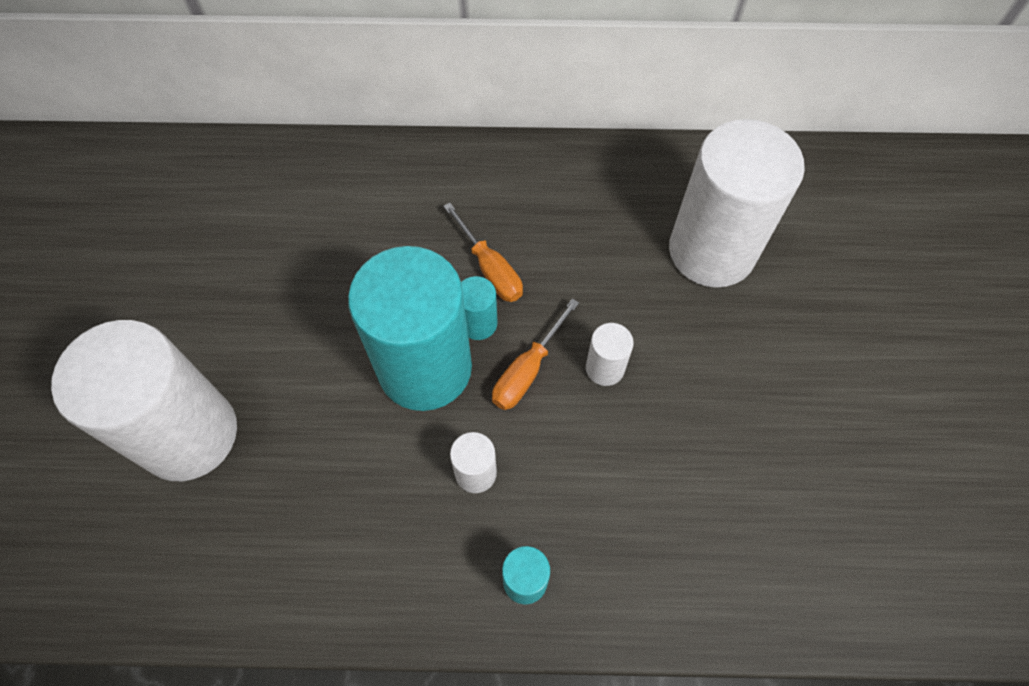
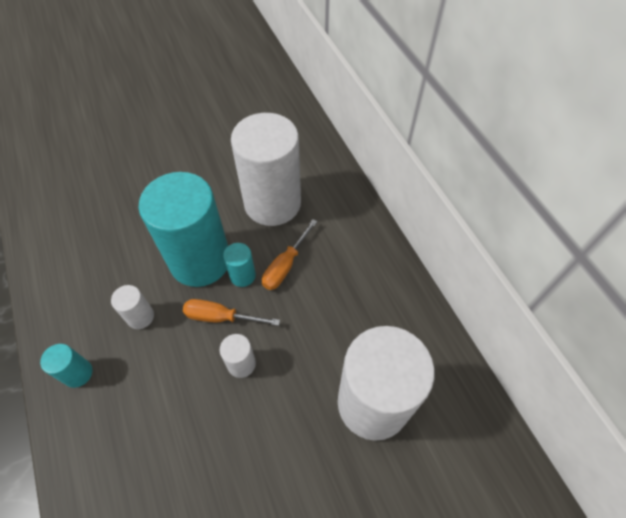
camera: 65 degrees right, 5 degrees down
(189, 434) = (120, 173): white cylinder -> white cylinder (272, 203)

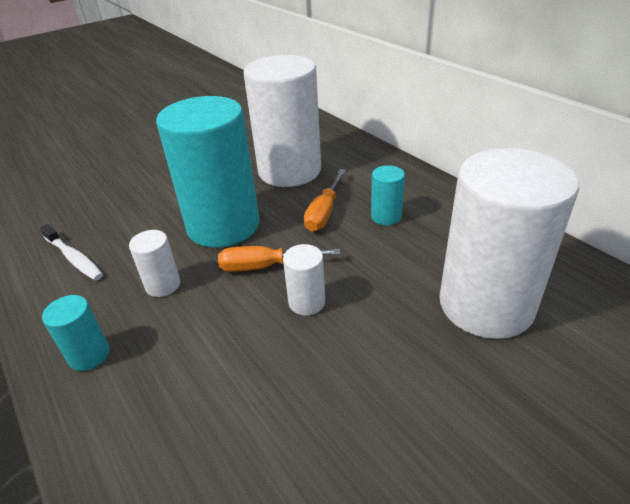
camera: 10 degrees left, 20 degrees down
(79, 268) = (74, 258): none -> white toothbrush
(242, 275) = (278, 228): turquoise cylinder -> turquoise cylinder (386, 216)

